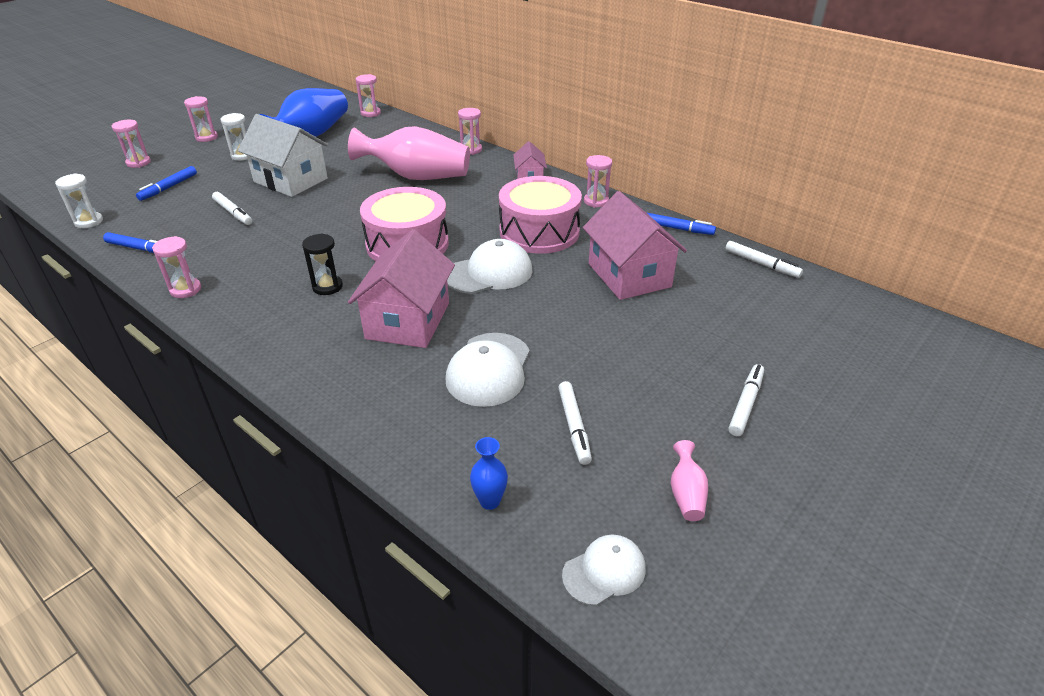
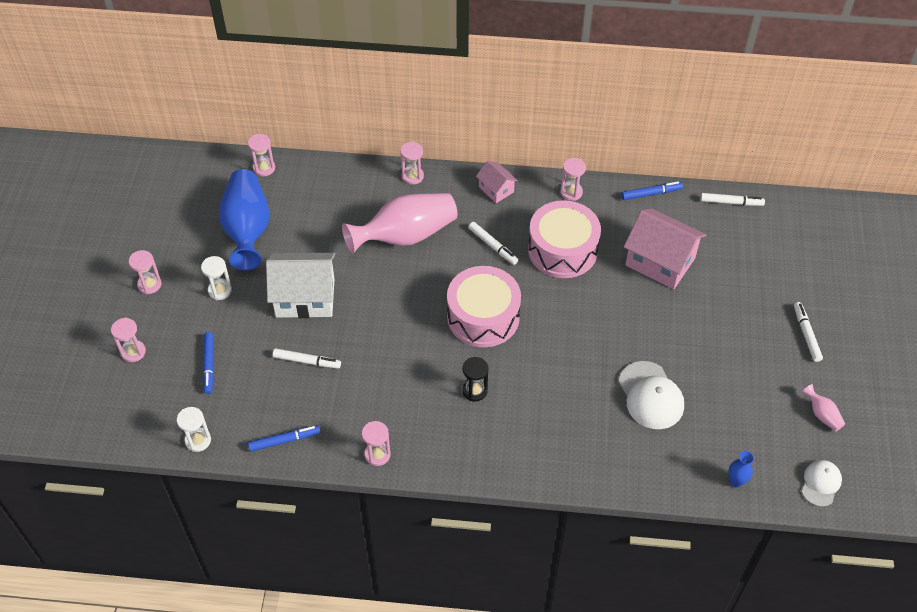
camera: 35 degrees left, 15 degrees up
(408, 321) = (562, 387): pink house -> none
(489, 273) = (569, 312): white cap -> none
(574, 426) = (734, 407): white marker -> white marker (493, 246)

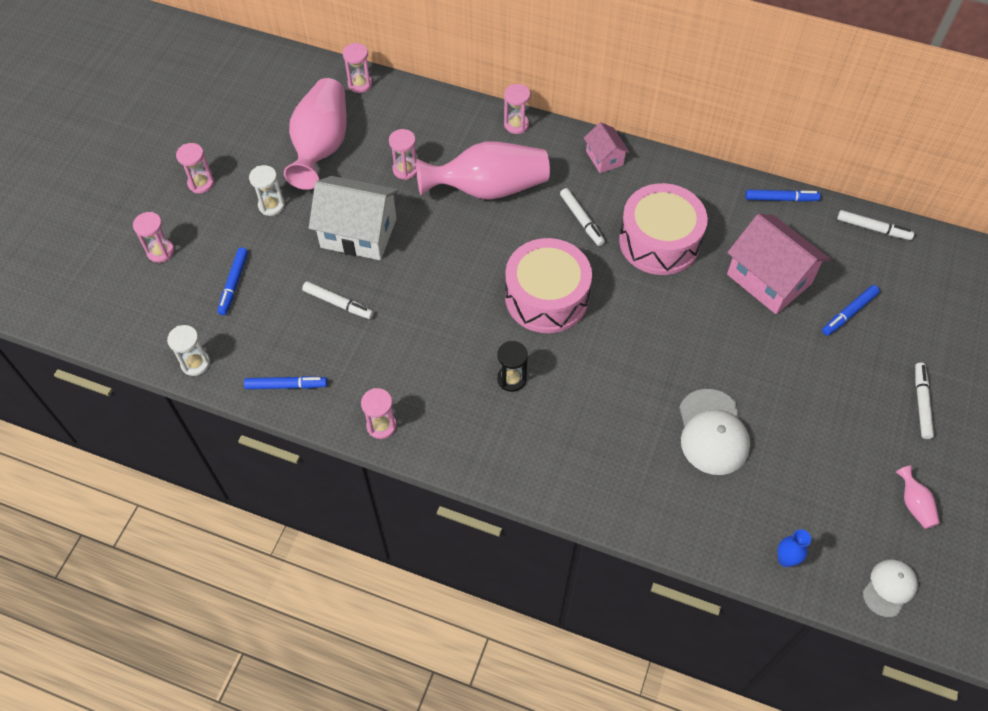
camera: 15 degrees right, 5 degrees up
(247, 230) = (321, 146): blue vase -> pink vase
(571, 192) = (688, 178): pink hourglass -> pink hourglass (405, 169)
(731, 275) = (849, 313): none -> blue marker

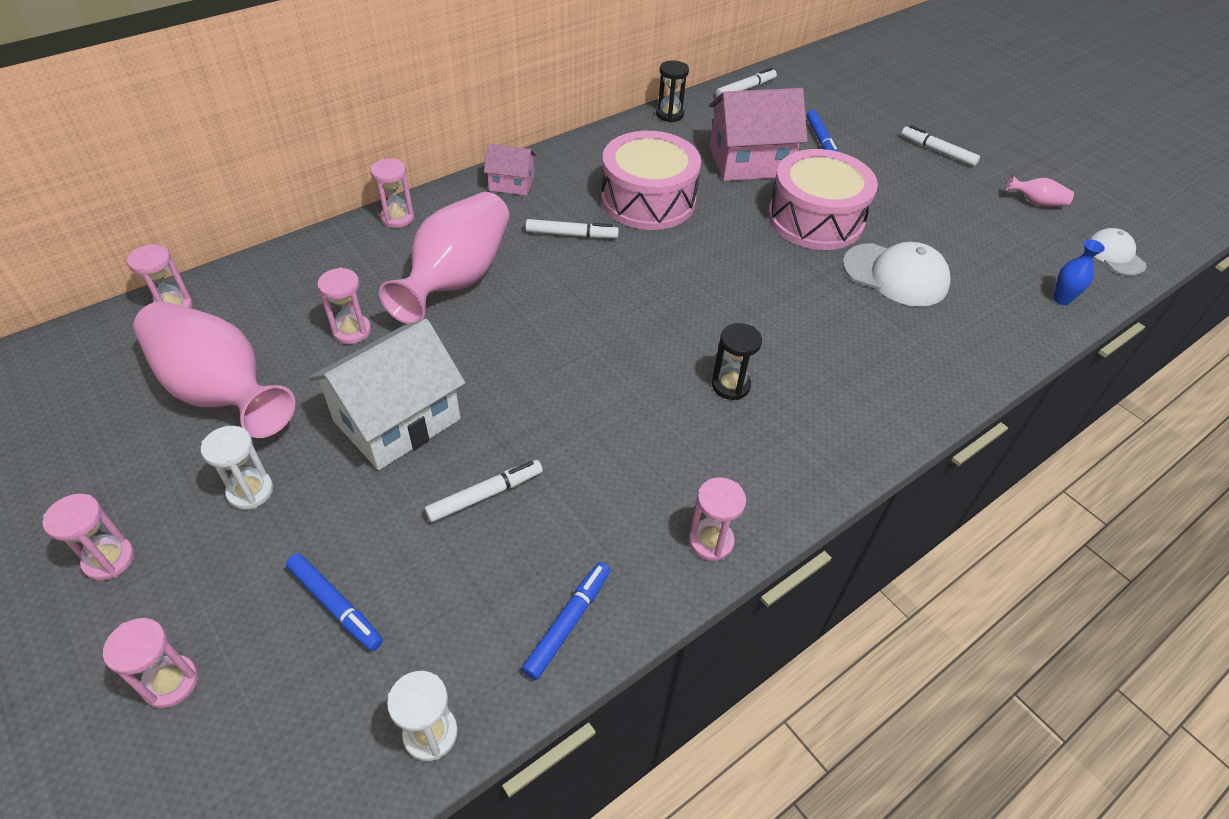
camera: 60 degrees left, 10 degrees down
(546, 297) = (645, 306): pink drum -> pink drum (815, 219)
(781, 199) = (669, 114): blue marker -> black hourglass

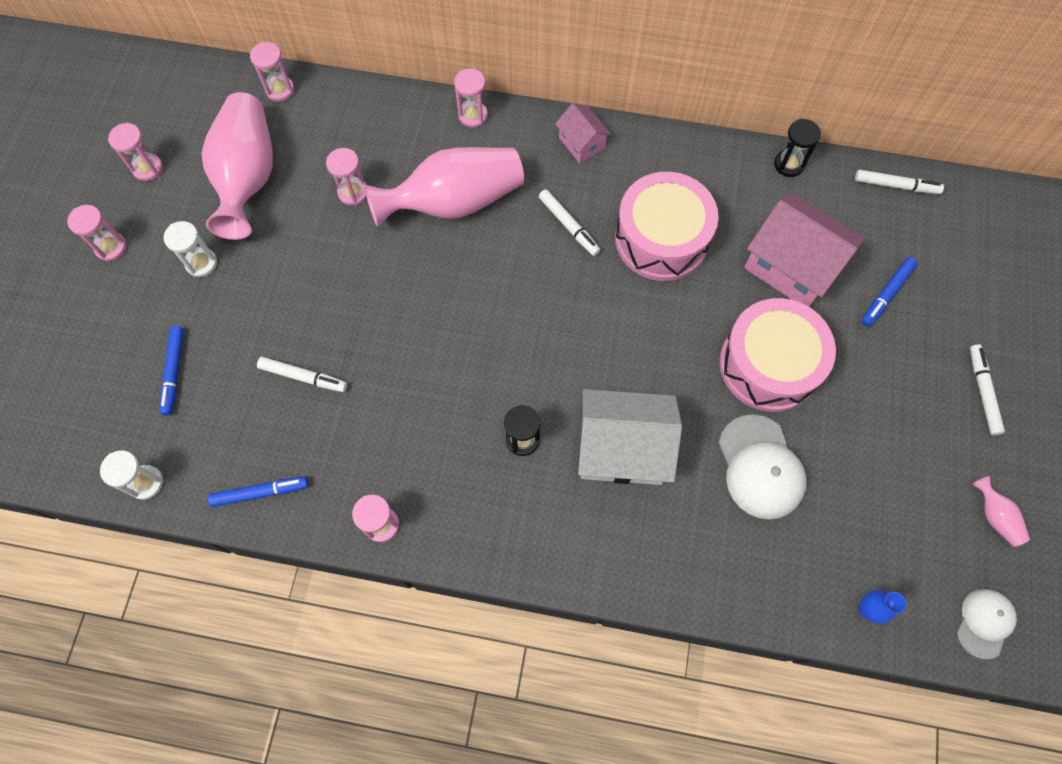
camera: 50 degrees right, 20 degrees up
(171, 682) = (77, 344): pink hourglass -> pink hourglass (148, 168)
(397, 420) = (312, 282): white house -> white house (622, 448)

